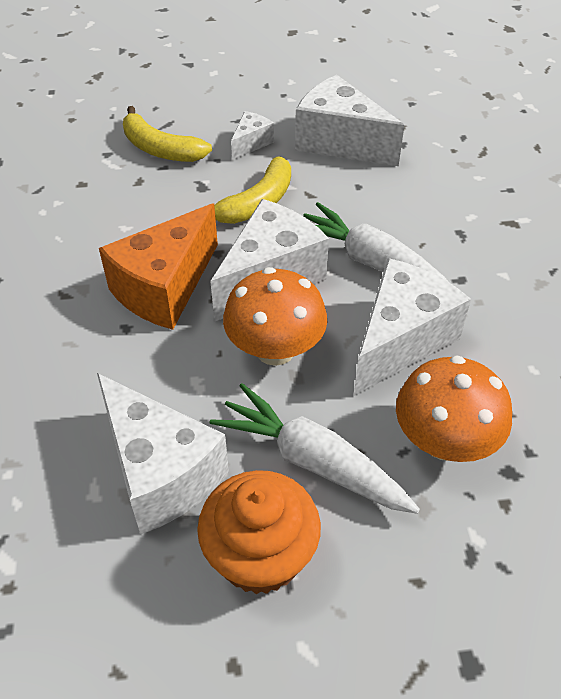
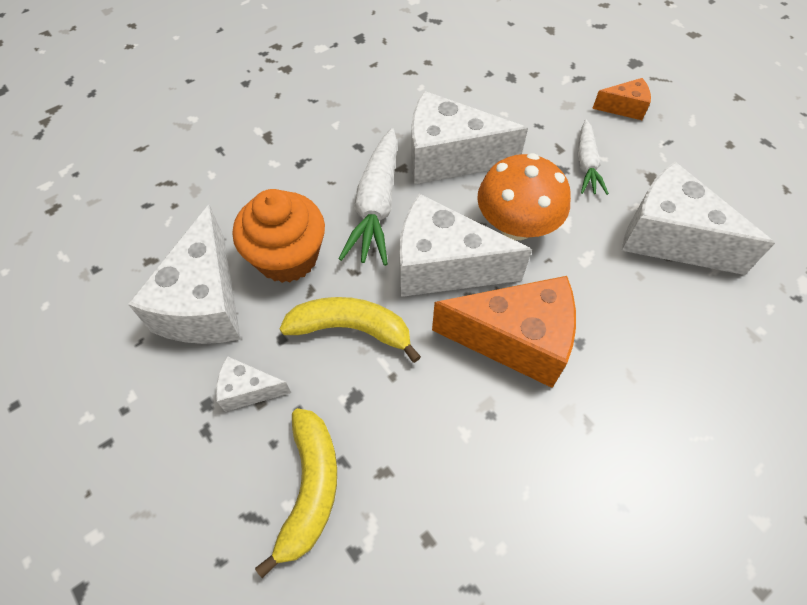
camera: 120 degrees left, 10 degrees up
(160, 472) = (669, 238): white cheese -> white cheese turned 75 degrees counterclockwise
(260, 555) = (667, 161): orange cupcake -> orange cupcake (287, 257)
(312, 461) = (586, 164): white carrot -> white carrot, size x0.60
(380, 573) = (624, 108): none -> orange cheese
(444, 441) = (515, 109): orange mushroom -> none

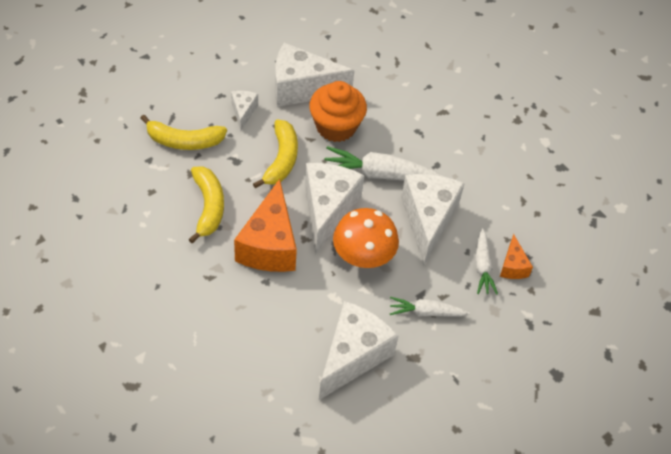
camera: 85 degrees right, 5 degrees down
(453, 435) = (208, 207): none -> yellow banana
(510, 111) = (482, 266): none -> white carrot
(624, 108) = (494, 353): orange cheese -> orange cheese (512, 266)

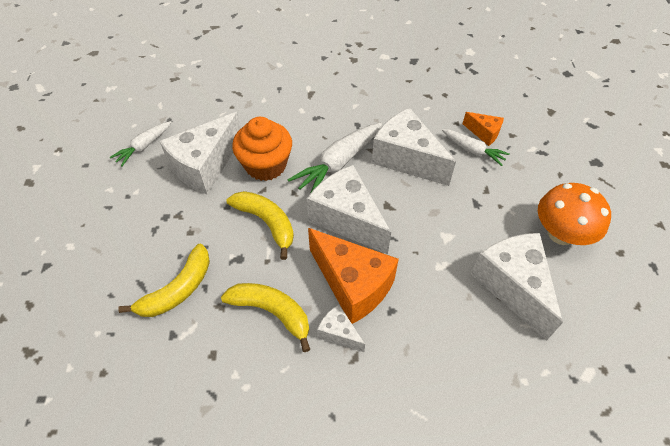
camera: 50 degrees left, 0 degrees up
(243, 112) = (189, 222): white cheese -> white cheese (339, 333)
(363, 256) = (413, 221): orange mushroom -> orange mushroom (561, 233)
(426, 312) = (495, 209): white carrot -> white carrot (144, 146)

